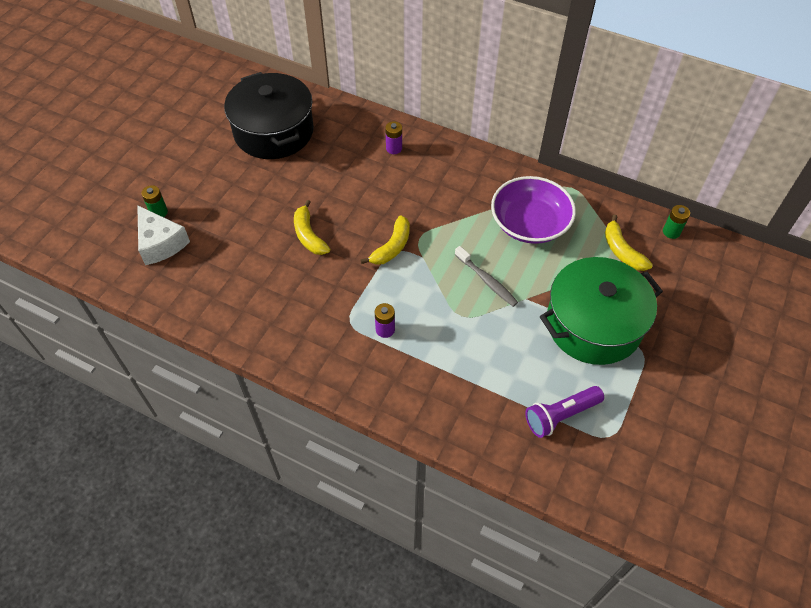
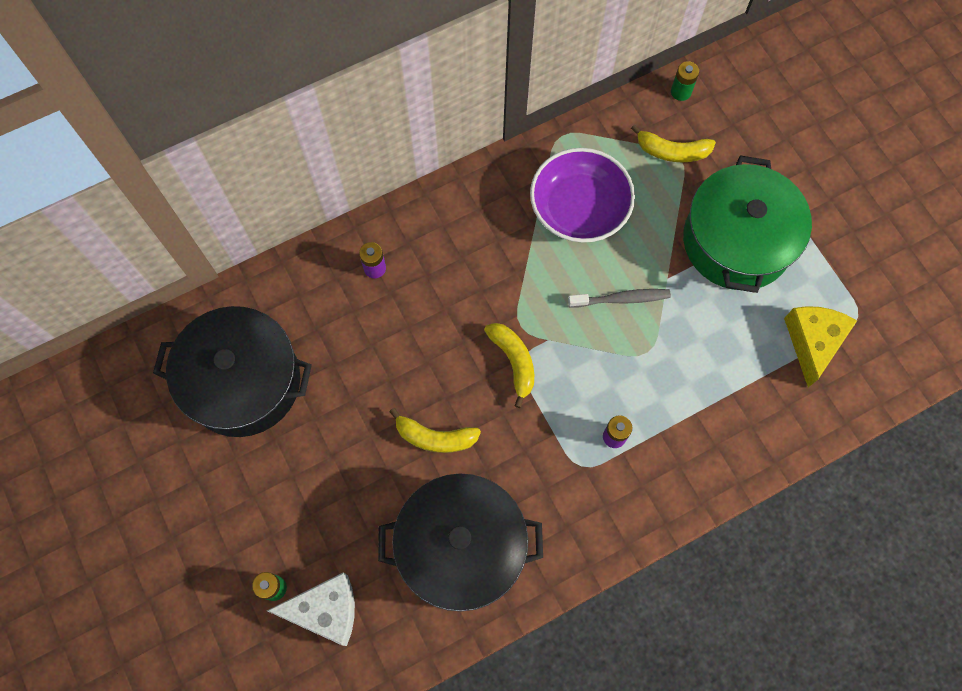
camera: 55 degrees left, 15 degrees up
(246, 287) = (461, 547): none -> black pot
(560, 415) = (813, 342): purple flashlight -> yellow cheese

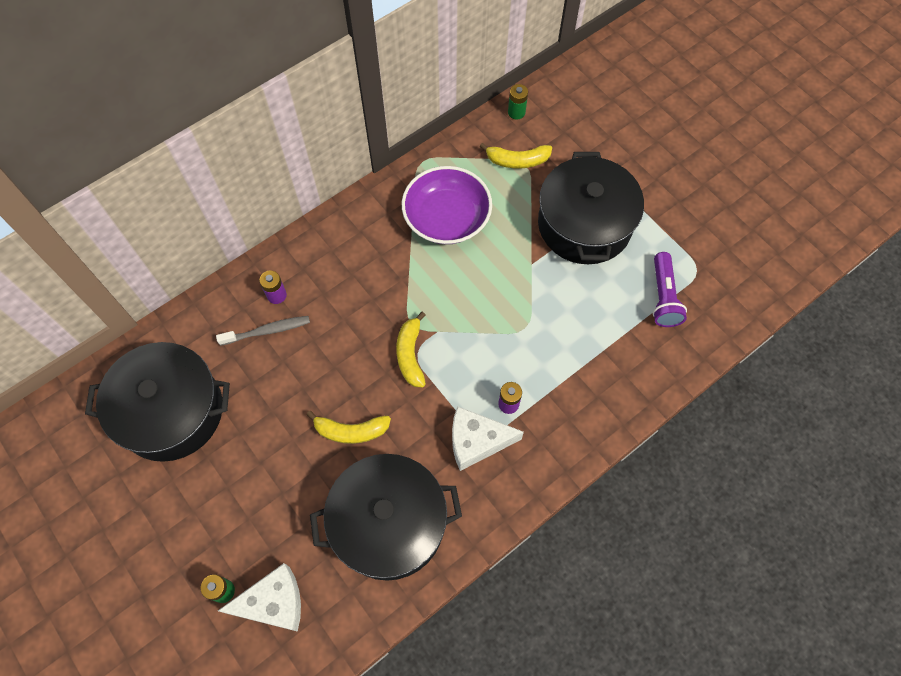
camera: 10 degrees left, 5 degrees down
(513, 361) = (410, 354): yellow banana -> yellow banana turned 150 degrees counterclockwise
(571, 473) = (476, 441): none -> white cheese
(621, 299) = (495, 287): grey toothbrush -> grey toothbrush (267, 331)
(737, 241) = (584, 224): green pot -> black pot
(813, 342) = (663, 297): yellow cheese -> purple flashlight

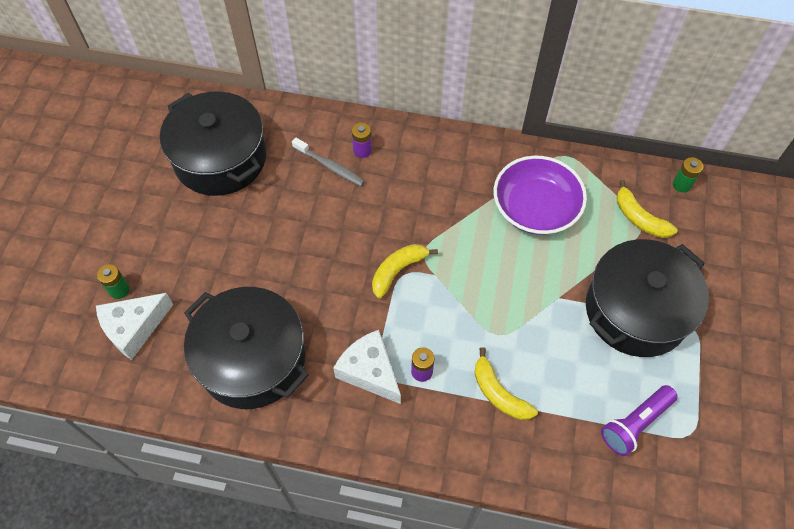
camera: 50 degrees right, 5 degrees down
(273, 603) = (134, 328): white cheese -> white cheese turned 105 degrees clockwise
(351, 431) = (302, 278): yellow banana -> yellow banana (499, 393)

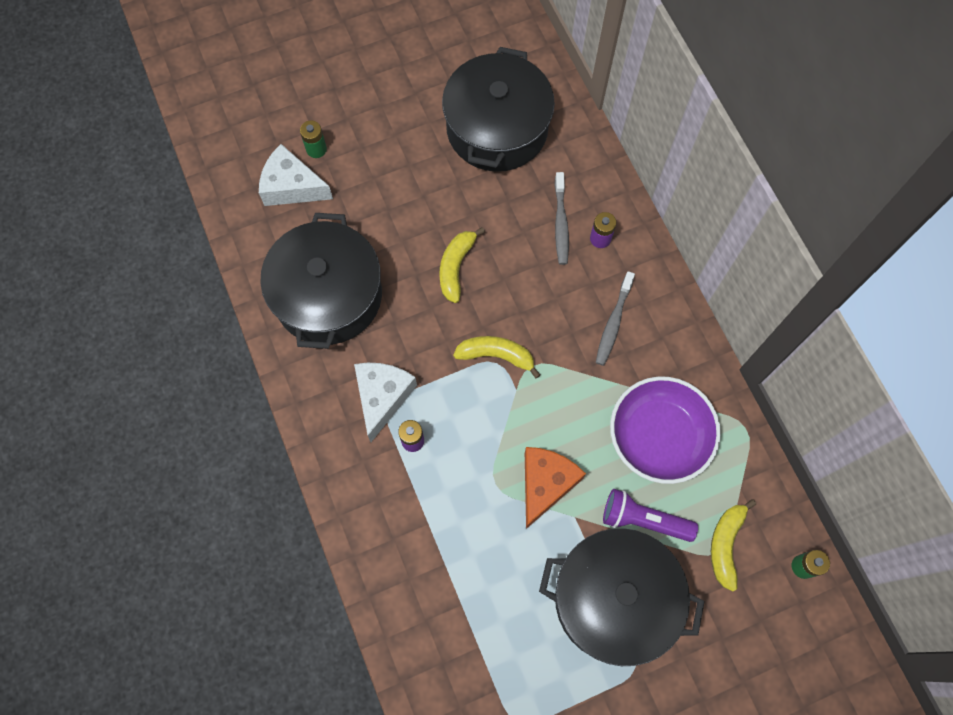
camera: 55 degrees right, 10 degrees up
(431, 182) = (613, 323): none -> grey toothbrush
(499, 393) = (438, 520): yellow banana -> yellow banana (456, 267)
(521, 301) = (545, 484): none -> orange cheese
(635, 424) = (492, 662): purple flashlight -> purple flashlight (643, 520)

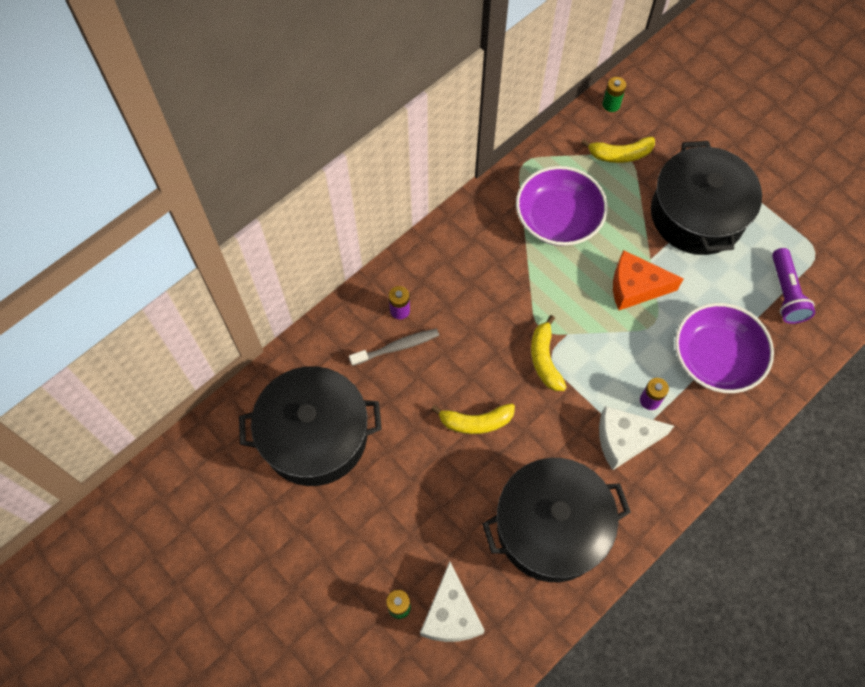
camera: 110 degrees left, 5 degrees down
(432, 533) = (716, 358): none -> purple bowl
(613, 323) = (475, 277): grey toothbrush -> none
(643, 520) = (629, 212): purple flashlight -> purple flashlight (786, 293)

